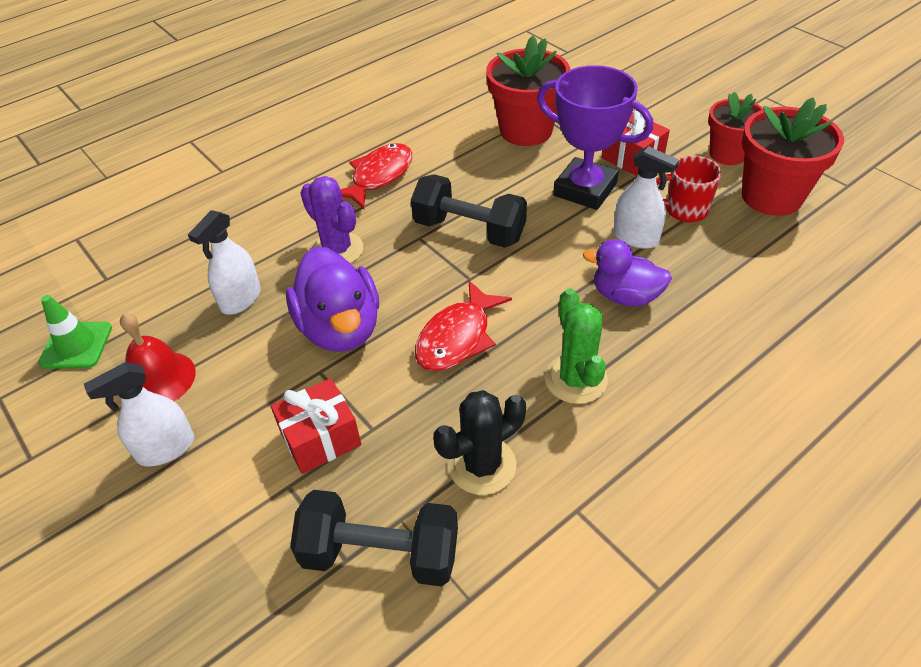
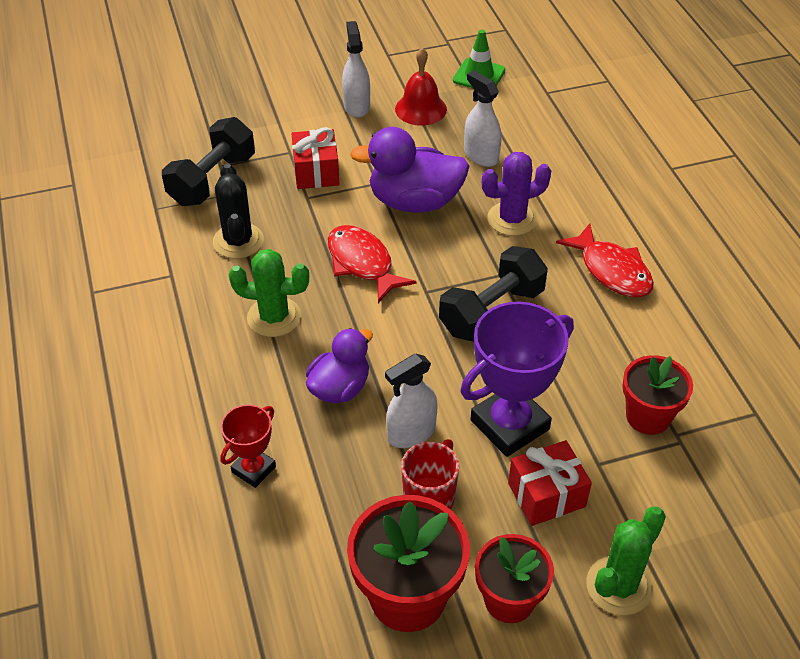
camera: 110 degrees right, 0 degrees up
(526, 130) = (648, 416): red flower pot -> red flower pot, size x0.66
(673, 116) = (619, 586): none -> green cactus
(754, 318) = (253, 469): none -> red trophy

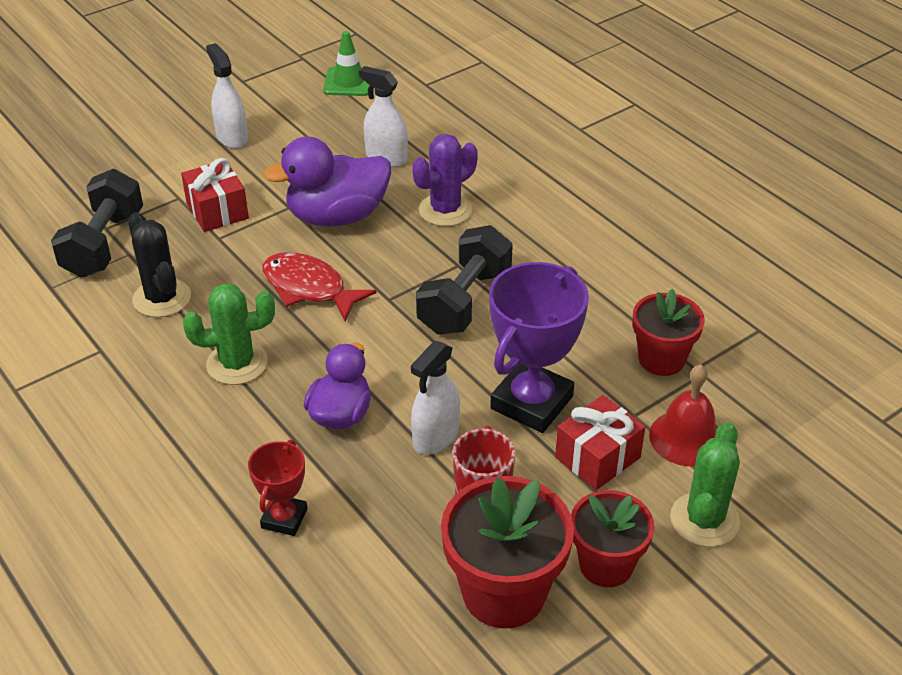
camera: 20 degrees left, 5 degrees down
(421, 109) = (302, 126): red bell -> red bell (686, 437)
(611, 270) = (566, 235): red fish -> none

